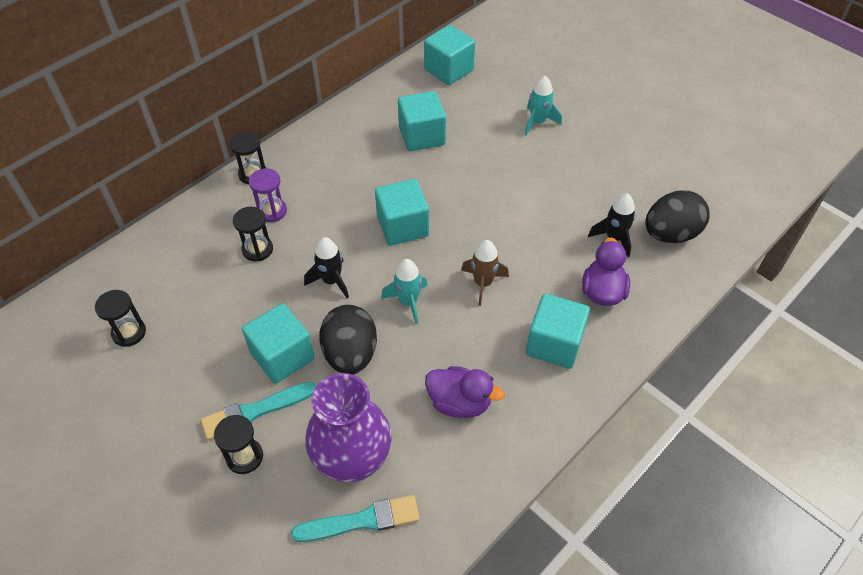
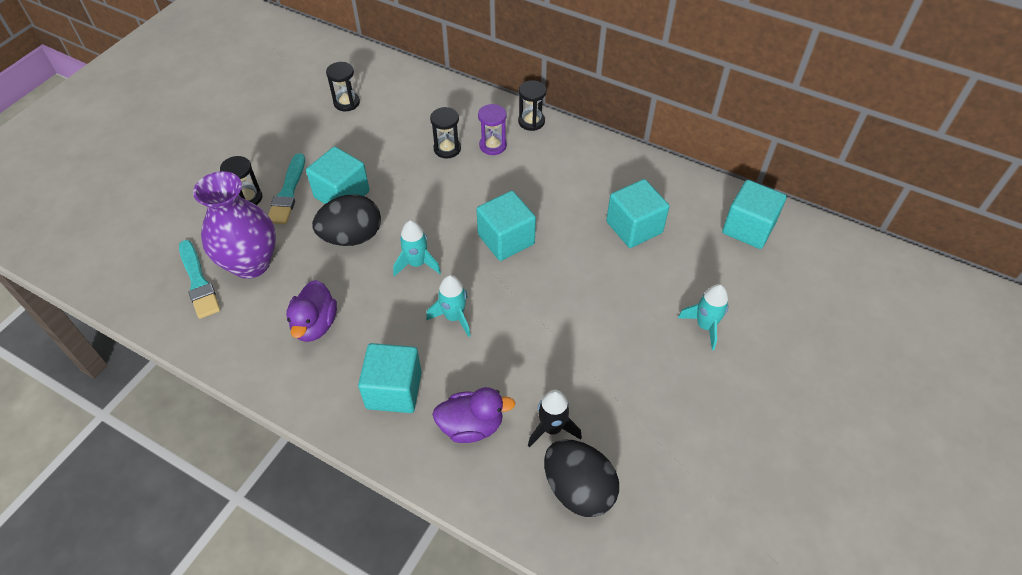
camera: 75 degrees right, 0 degrees up
(255, 411) = (288, 192): turquoise brush -> turquoise brush turned 135 degrees counterclockwise
(331, 281) = (426, 205): black rocket -> none
(483, 283) = (454, 317): brown rocket -> turquoise rocket

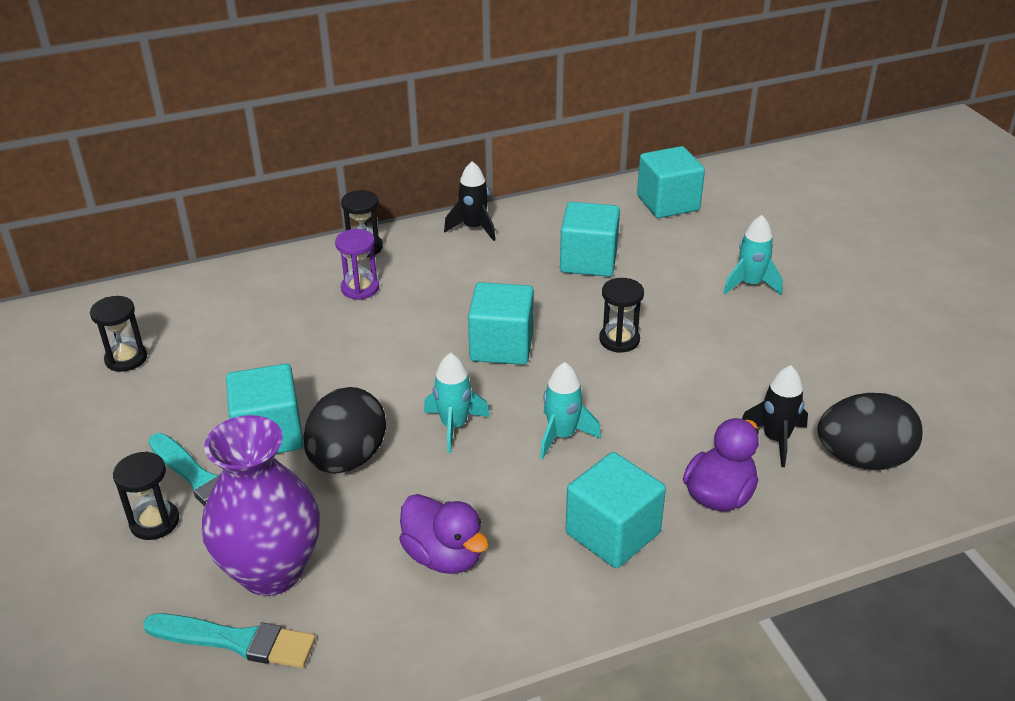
camera: 50 degrees left, 15 degrees down
(447, 149) = (317, 321): black hourglass -> black hourglass (619, 340)
(605, 154) = (474, 228): none -> black rocket

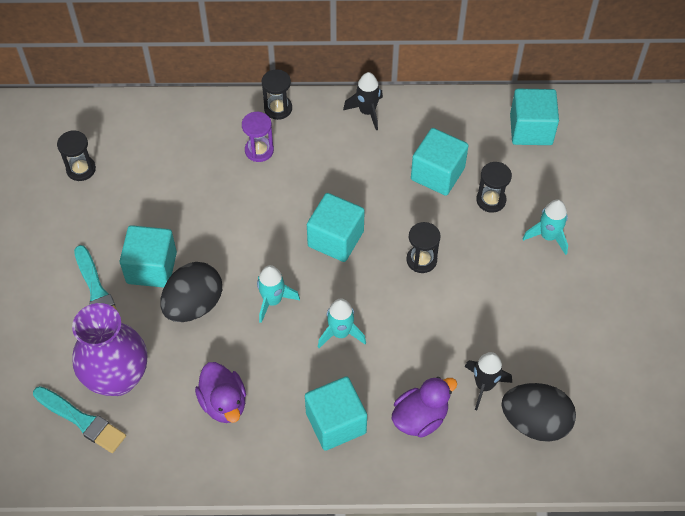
camera: 20 degrees right, 20 degrees up
(154, 522) = (61, 316): black hourglass -> black hourglass (491, 200)

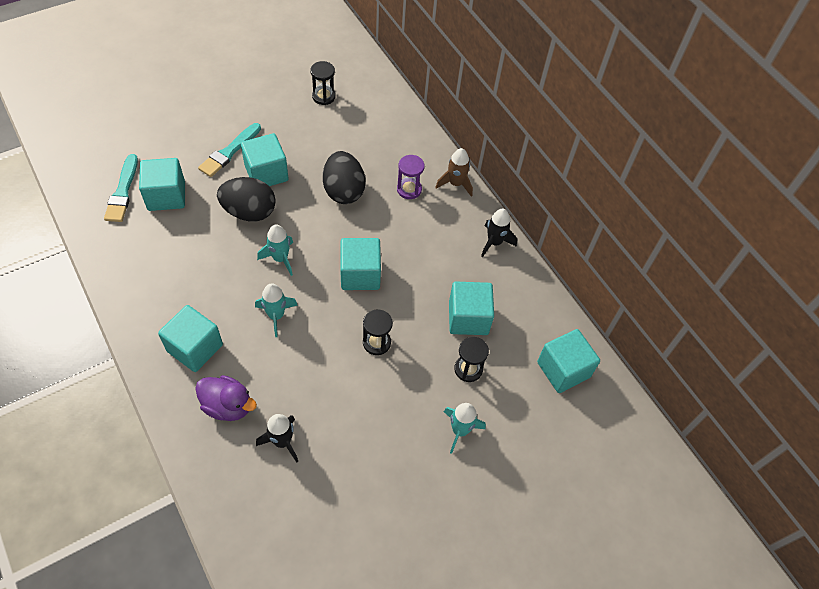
camera: 55 degrees right, 0 degrees up
(117, 377) = (166, 196): purple vase -> turquoise cube
(224, 403) = (177, 267): purple duck -> none
(278, 108) = (455, 184): black hourglass -> brown rocket
(535, 422) = (267, 497): black egg -> black egg (343, 191)

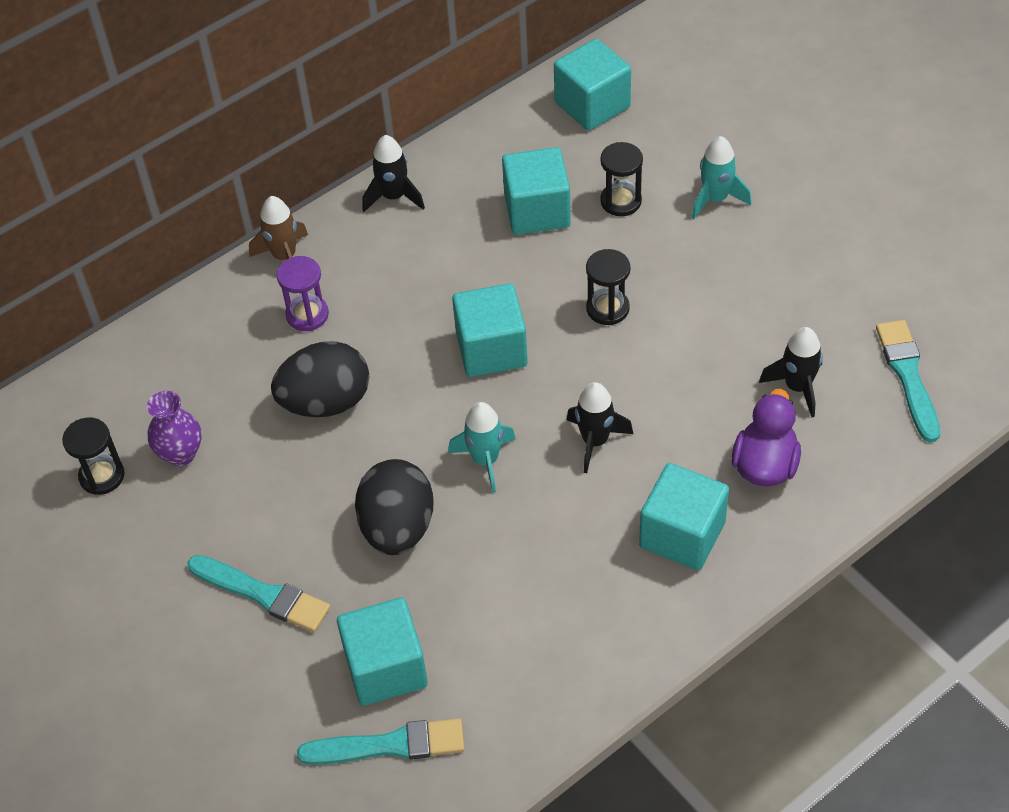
camera: 90 degrees left, 5 degrees down
(266, 173) = (305, 523): turquoise cube -> none
(270, 518) = (908, 376): none -> turquoise brush
(276, 316) = (595, 441): turquoise rocket -> black rocket
(328, 127) = (181, 454): none -> purple vase

